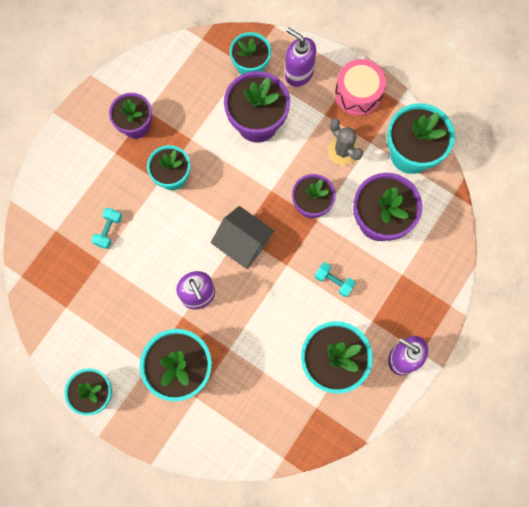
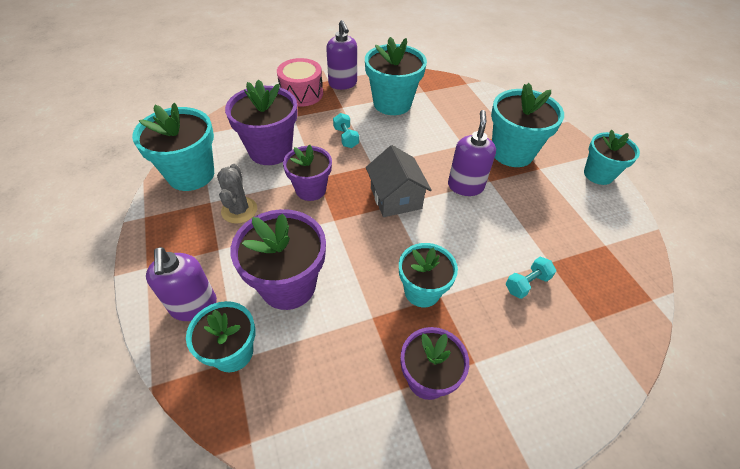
camera: 145 degrees left, 25 degrees down
(358, 94) = (167, 246): pink drum -> pink drum (302, 93)

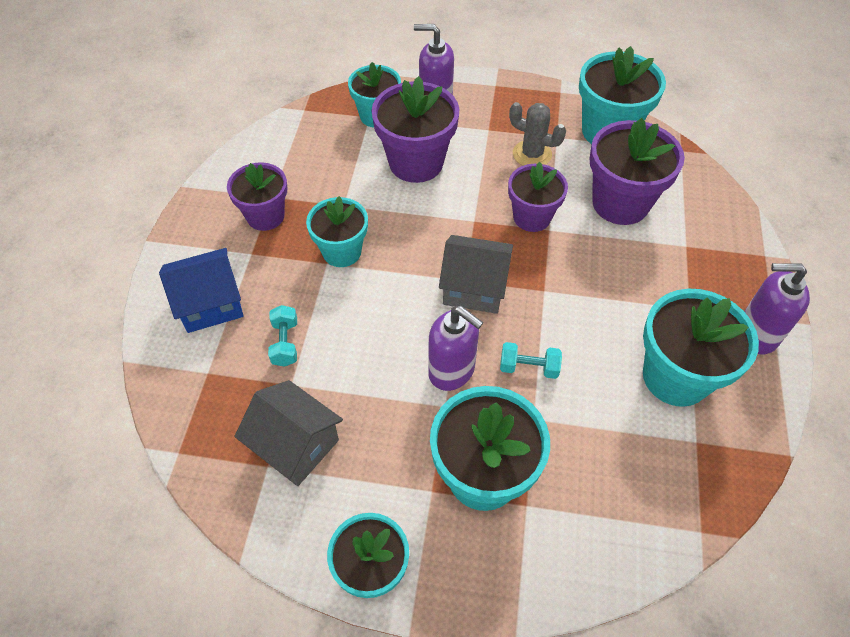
camera: 120 degrees right, 5 degrees up
(302, 93) = (743, 273): pink drum -> none
(346, 138) = (613, 285): turquoise dumbbell -> turquoise dumbbell (528, 367)
(545, 361) = (210, 304): none -> blue house
(581, 238) = (295, 445): none -> grey house

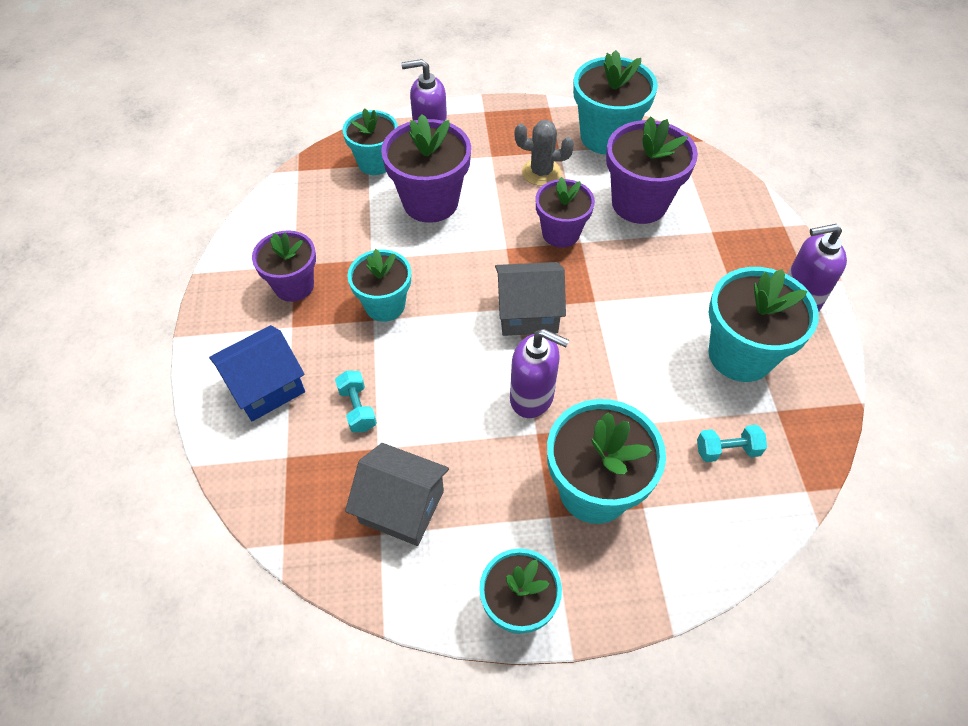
camera: 15 degrees left, 0 degrees up
(528, 367) = (604, 377): turquoise dumbbell -> turquoise dumbbell (727, 450)

